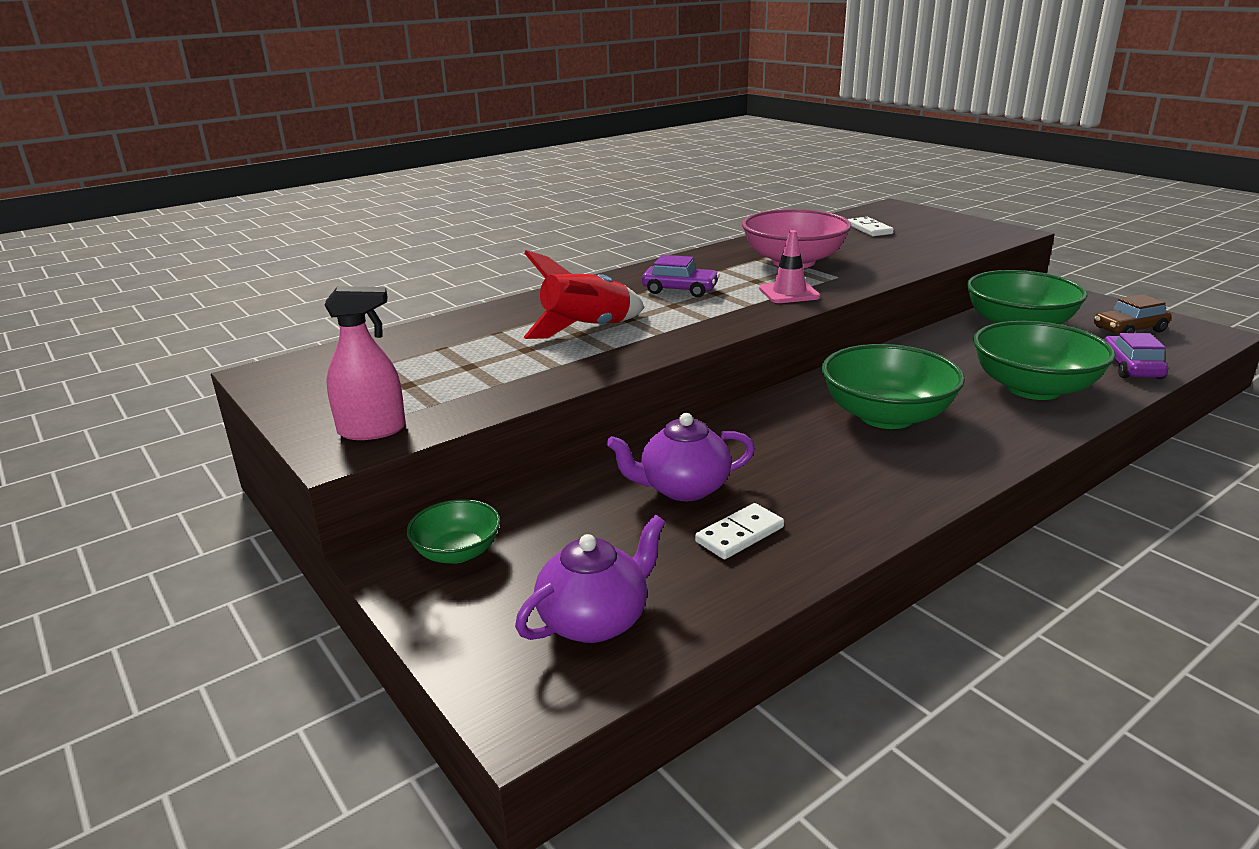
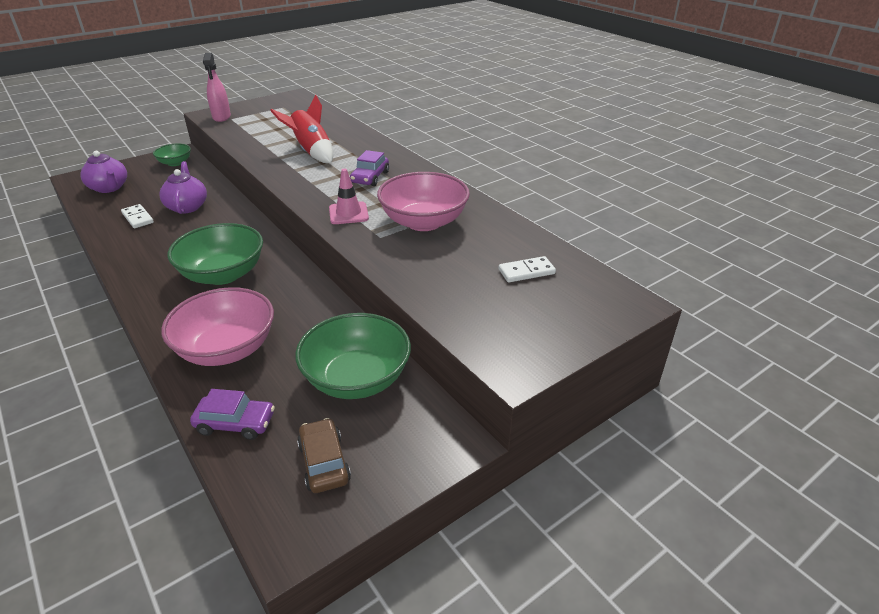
camera: 90 degrees right, 10 degrees up
(1033, 388) = (227, 349): green bowl -> pink bowl

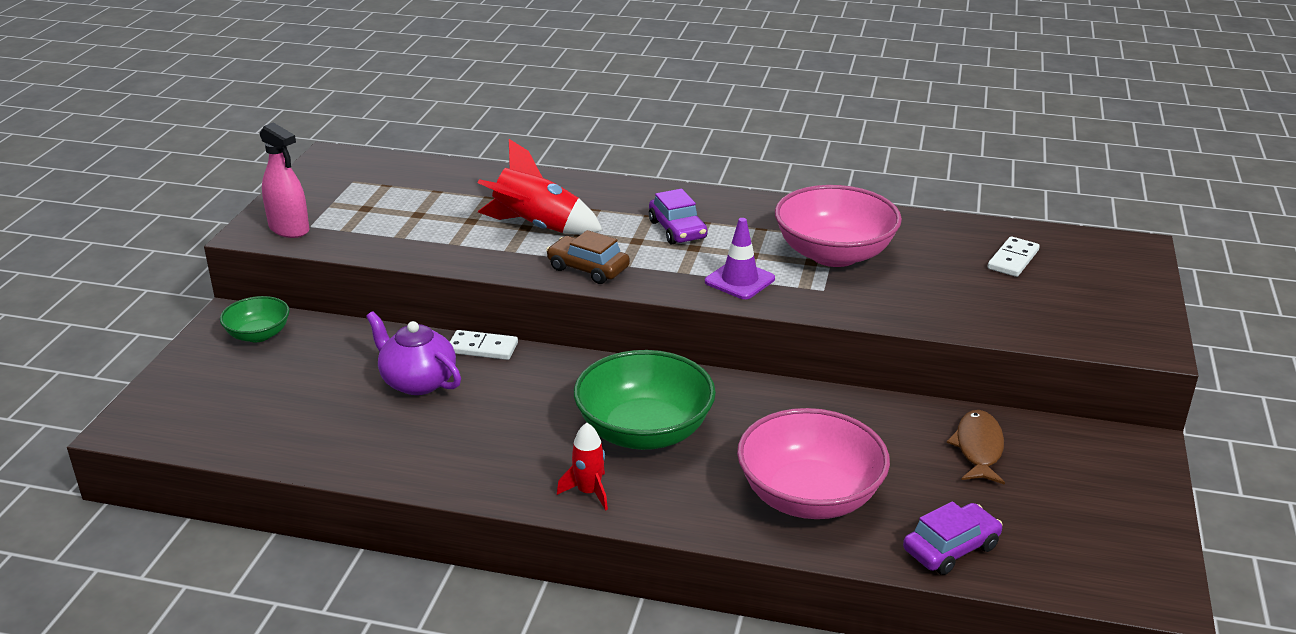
camera: 40 degrees left, 5 degrees down
(109, 188) = (228, 413): purple teapot -> none
(137, 218) = (375, 428): white domino -> white domino (482, 348)
(150, 288) = (589, 492): none -> red rocket
(324, 462) = (1078, 526): brown car -> brown car (588, 269)
(348, 213) = (739, 280): pink traffic cone -> purple traffic cone
(357, 379) = (978, 448): green bowl -> brown fish

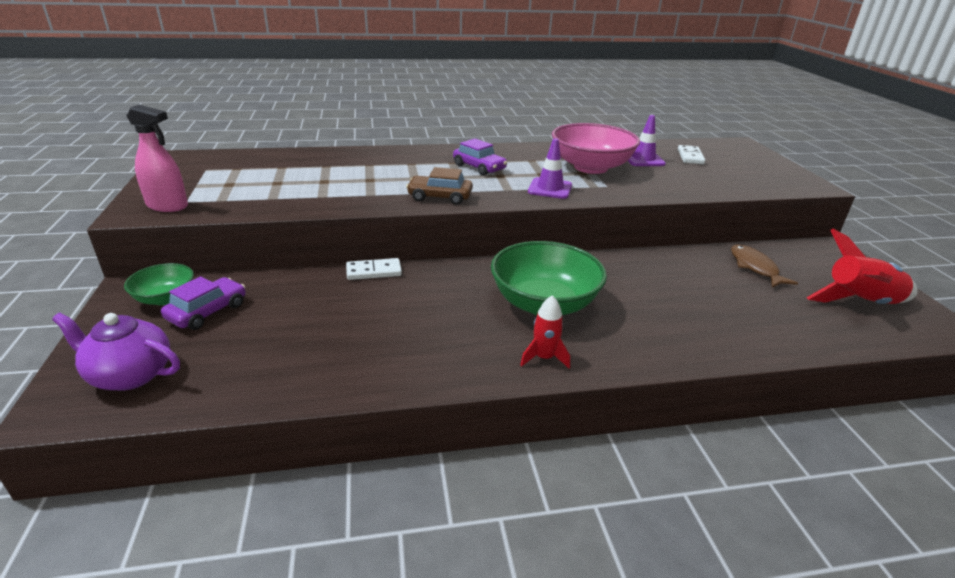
camera: 25 degrees left, 0 degrees up
(417, 381) = (337, 306): purple teapot -> purple teapot (130, 374)
(537, 227) = (379, 178): red rocket -> red rocket (860, 303)
(809, 497) = (695, 321): pink bowl -> none
(929, 253) = (643, 159): none -> purple traffic cone
(951, 548) = (813, 332): purple car -> purple car (207, 311)

